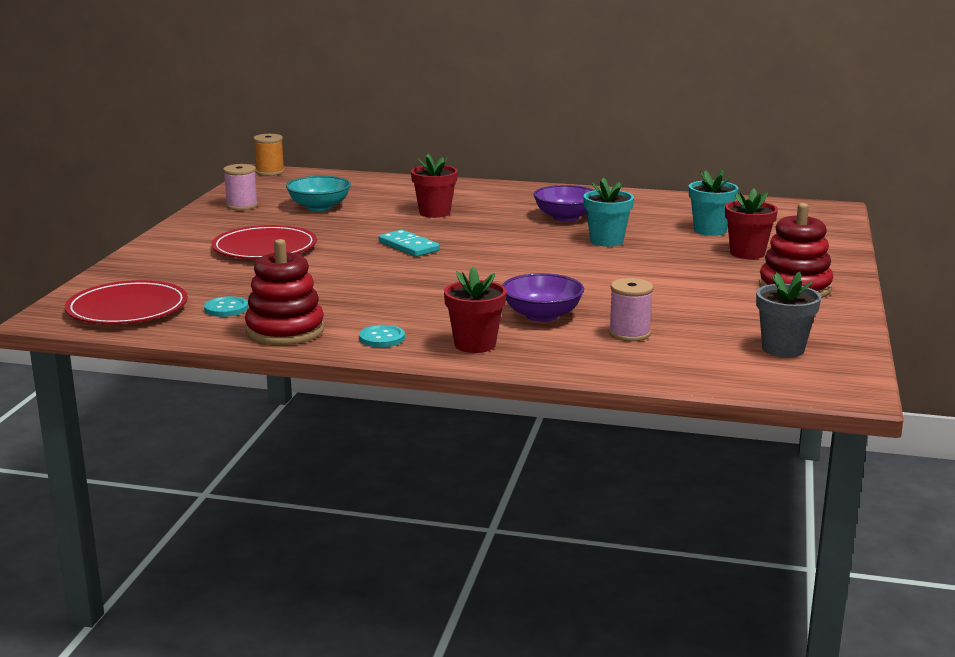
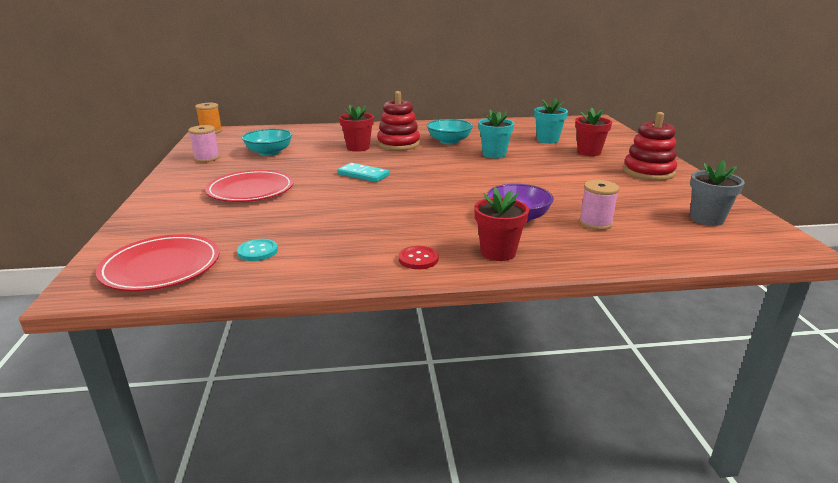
camera: 20 degrees left, 5 degrees up
(285, 331) = (328, 266): red stacking toy -> red stacking toy (398, 144)
(382, 338) = (418, 259): turquoise button -> red button
(565, 217) = (449, 141): purple bowl -> turquoise bowl

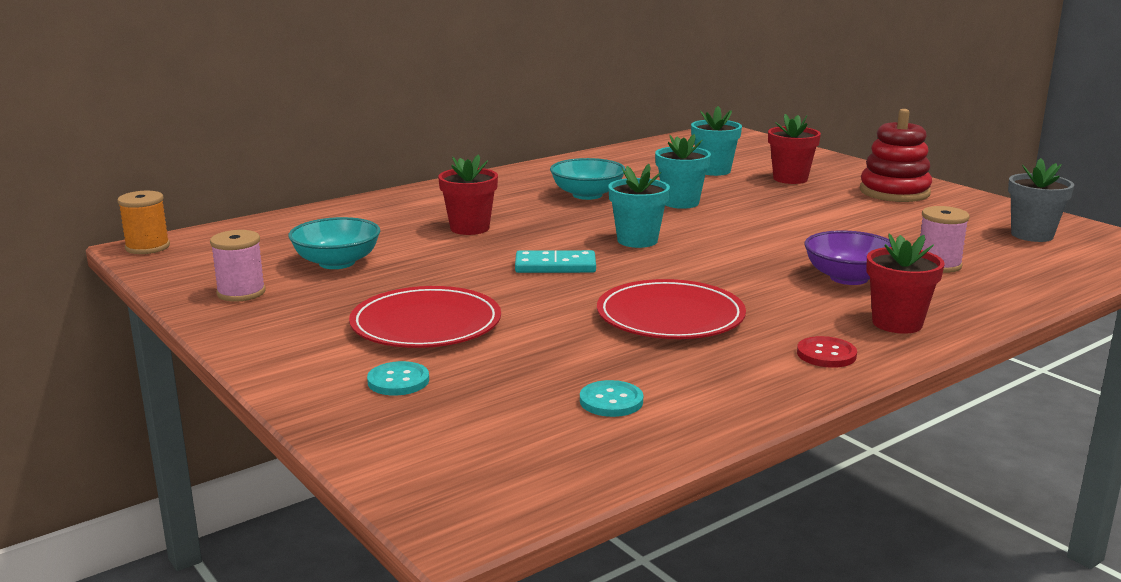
camera: 30 degrees left, 5 degrees down
(161, 267) = (514, 459): red plate -> red plate (670, 316)
(188, 214) = (398, 381): none -> turquoise button
(398, 144) = (521, 212): red stacking toy -> none
(431, 170) = (637, 240): none -> turquoise flower pot

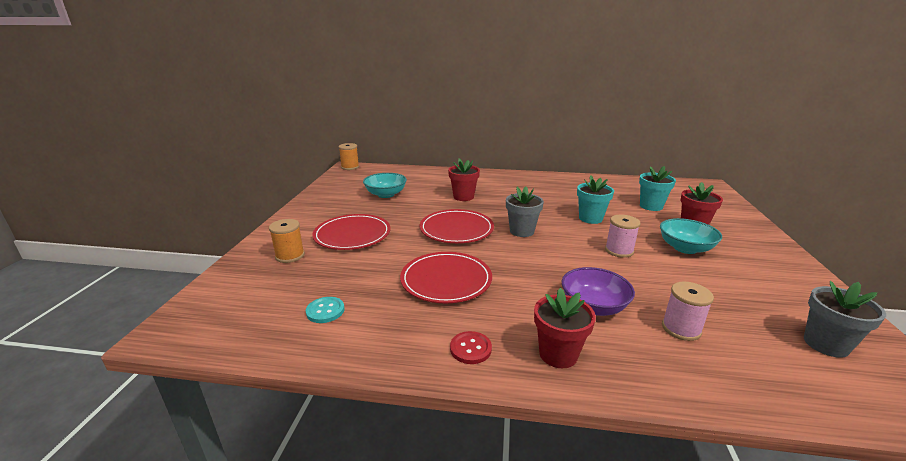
camera: 45 degrees right, 5 degrees up
(241, 293) = (333, 195): pink spool -> pink spool (619, 251)
(398, 381) = (290, 256): turquoise button -> orange spool
(555, 266) = (456, 229): turquoise domino -> red plate
(587, 195) = (550, 198): turquoise bowl -> turquoise bowl (685, 248)
(637, 240) = (522, 231): turquoise flower pot -> grey flower pot
(894, 192) = (758, 262): red stacking toy -> none

